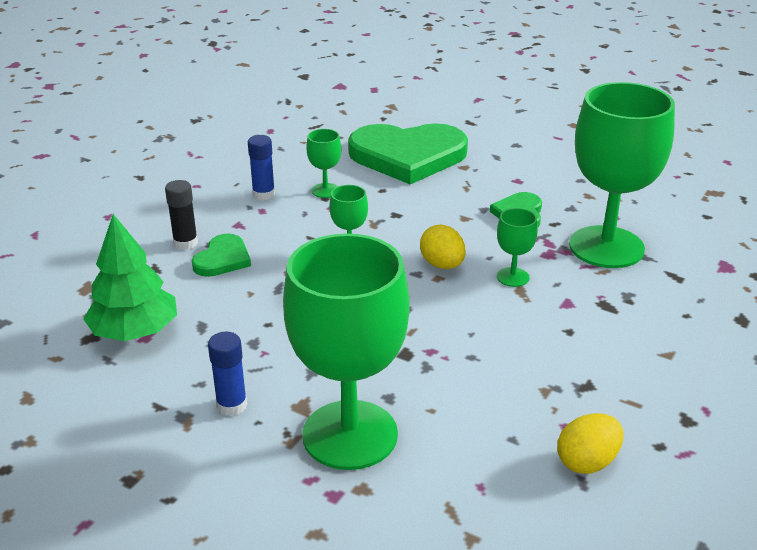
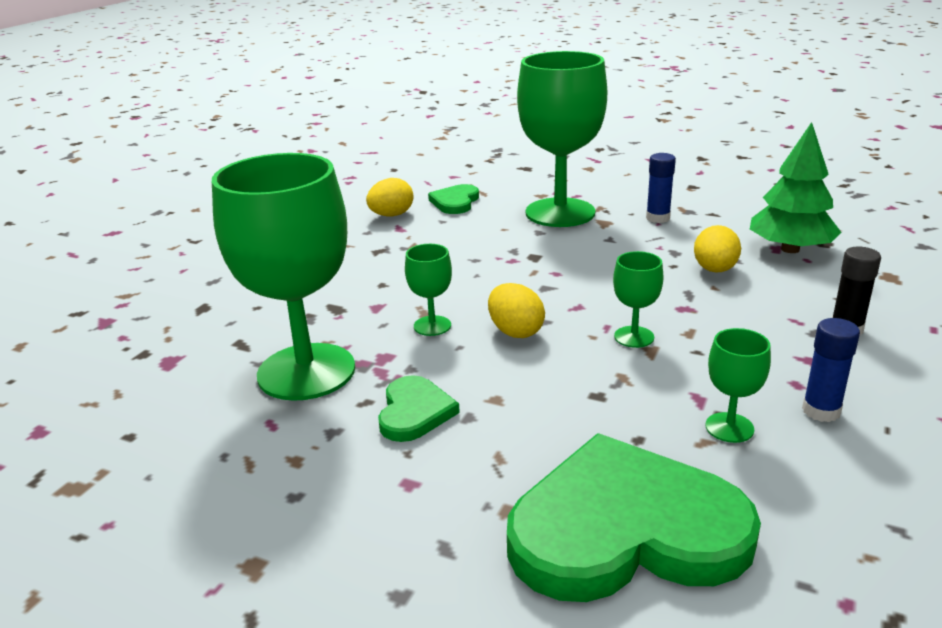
camera: 175 degrees right, 5 degrees down
(222, 259) = (779, 315): green heart -> green heart (455, 202)
(233, 312) = (715, 270): none -> yellow egg

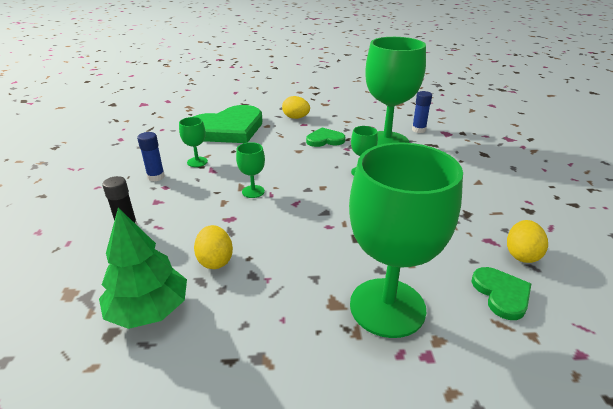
camera: 150 degrees right, 5 degrees up
(414, 412) = (325, 140): green heart -> green heart turned 105 degrees clockwise
(515, 331) = (317, 179): yellow egg -> yellow egg (296, 118)
(658, 218) = (286, 329): blue glue stick -> blue glue stick (418, 130)

